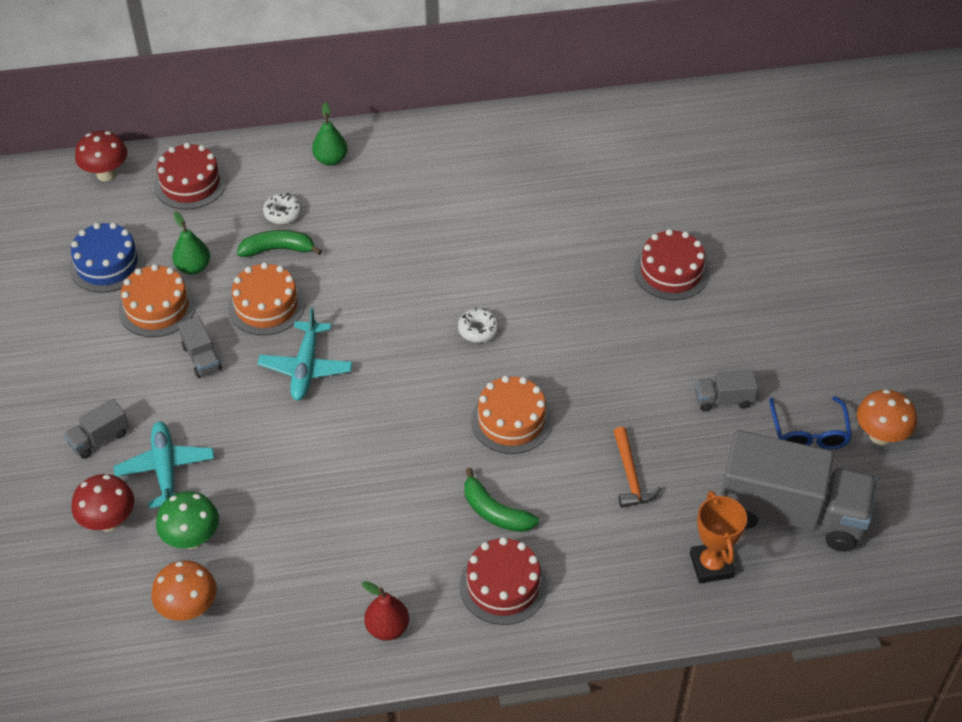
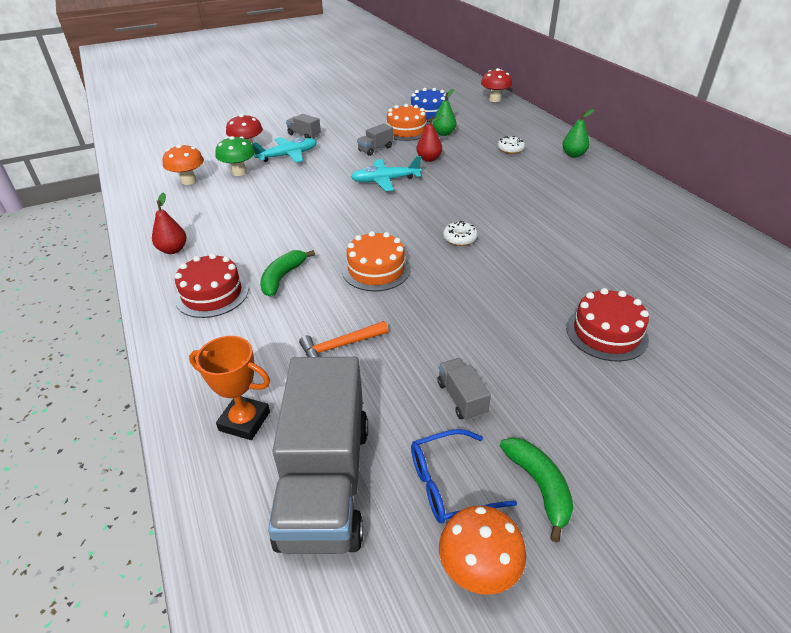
camera: 75 degrees right, 10 degrees down
(190, 183) = (509, 120): red cake -> none
(266, 305) = (429, 159): orange cake -> red pear
(278, 249) = (478, 153): green banana -> green banana (539, 486)
(711, 565) = (244, 421): orange trophy -> orange trophy turned 45 degrees clockwise

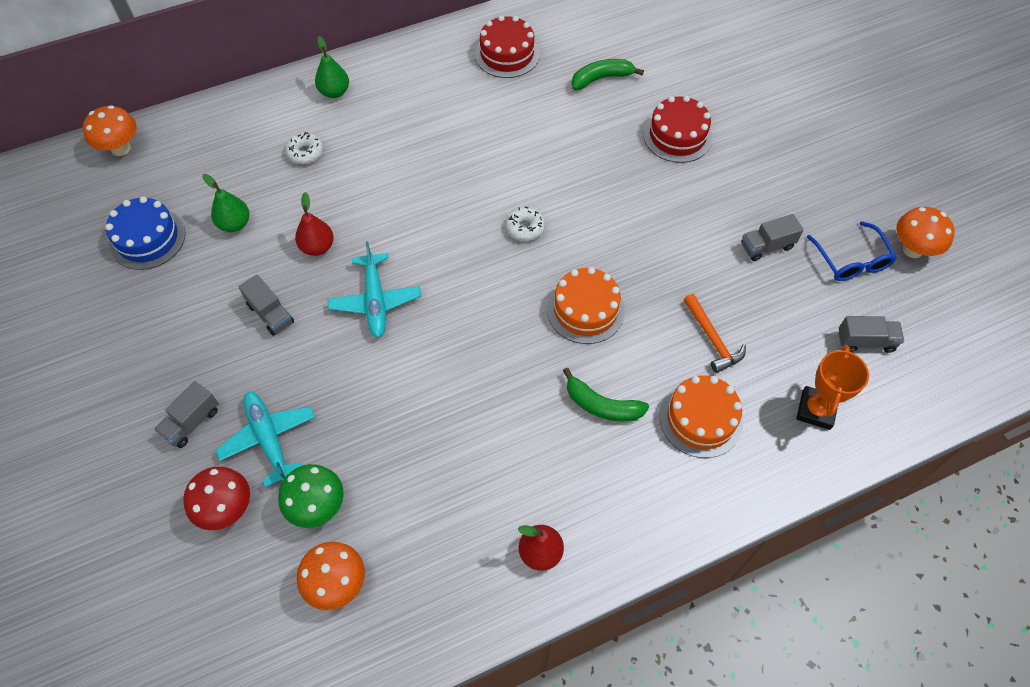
camera: 90 degrees left, 20 degrees up
(212, 294) = (635, 479): red cake -> red cake (507, 54)
(325, 482) = (865, 341): grey truck -> grey truck, size x0.42
(406, 130) = (210, 272): orange cake -> orange cake (701, 419)
(494, 100) = (121, 148): red mushroom -> orange mushroom
(539, 486) = (843, 208): green banana -> green banana (601, 78)

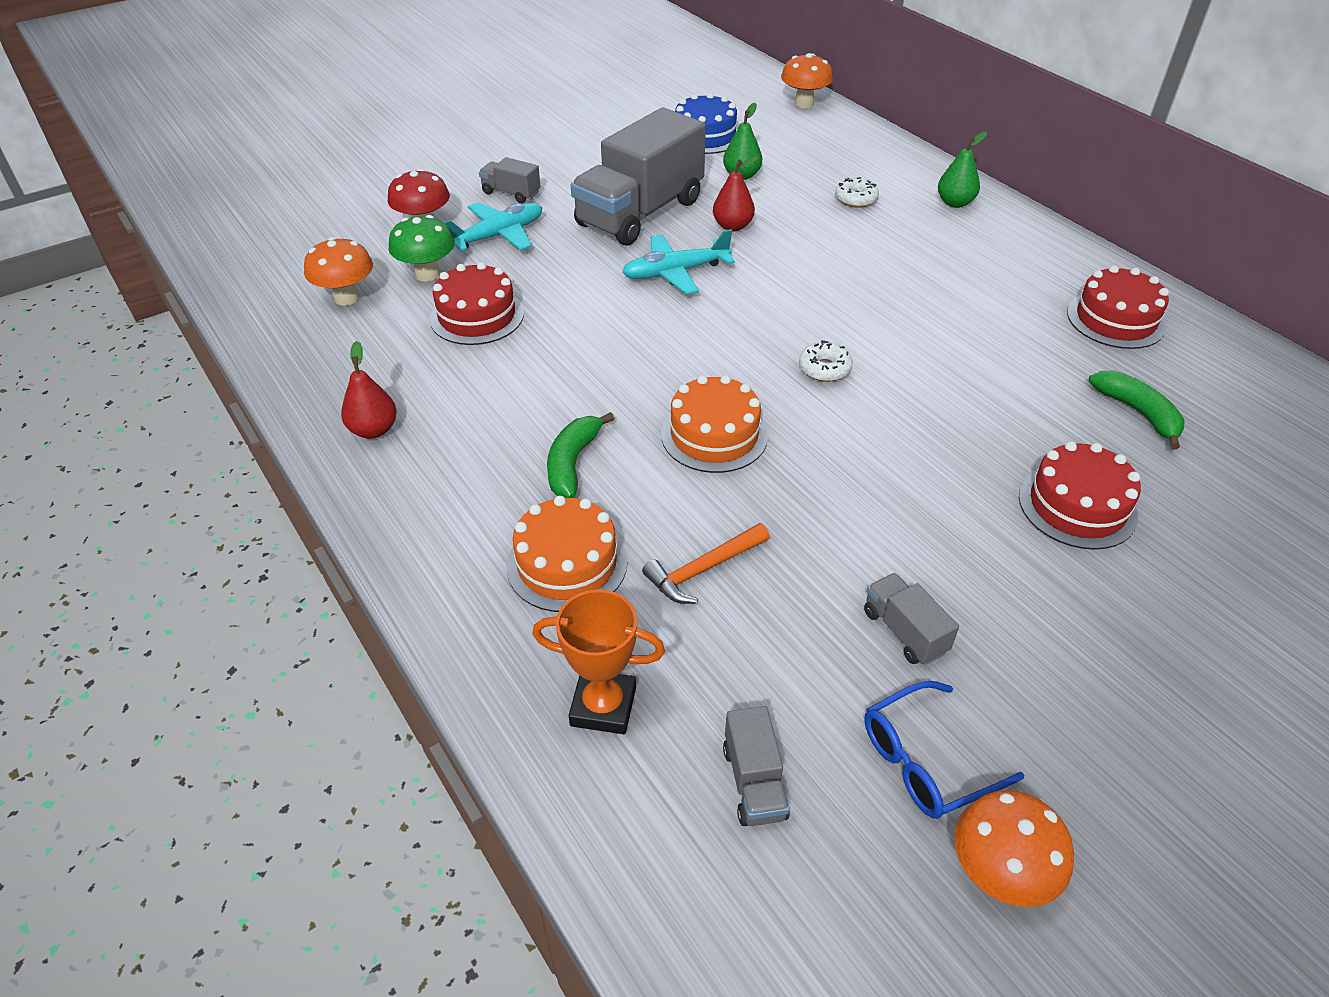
camera: 80 degrees right, 15 degrees down
(270, 314) = (640, 213): grey truck -> grey truck, size x2.37
(398, 464) = (477, 316): none -> red cake

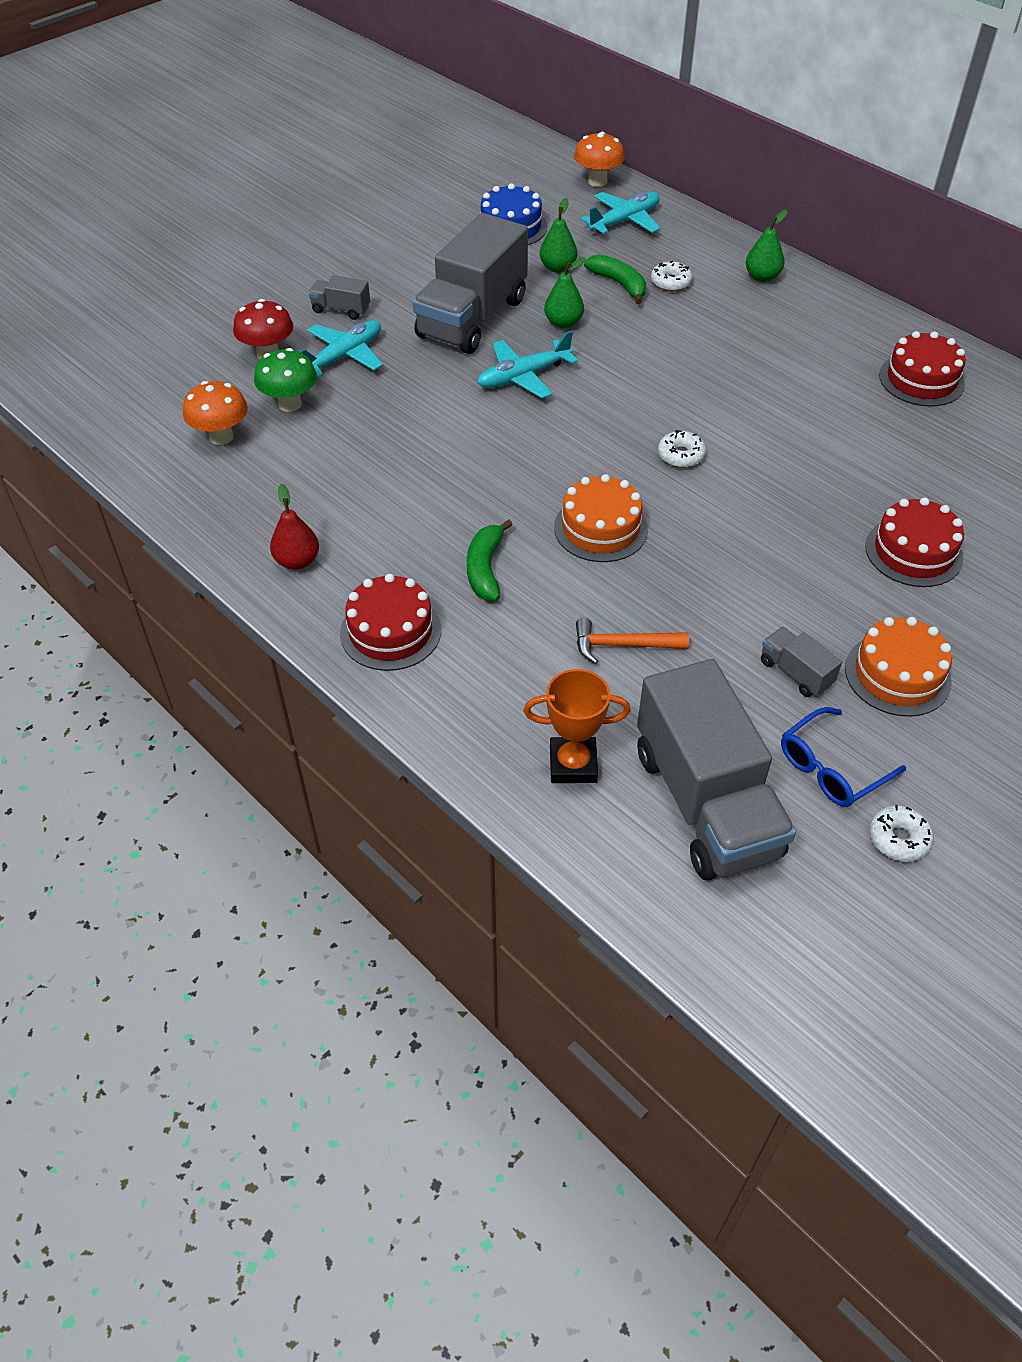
camera: 10 degrees left, 5 degrees up
(477, 316) = (352, 441): red cake -> red cake (390, 631)
(567, 564) = (508, 656): orange cake -> orange cake (897, 675)
(703, 569) = (623, 645): orange hammer -> orange hammer turned 45 degrees clockwise
(732, 226) = (563, 323): red pear -> green pear
(754, 782) = (705, 802): grey truck -> grey truck, size x2.37
(822, 140) = (624, 221): none -> turquoise plane
(998, 874) = (898, 838): orange mushroom -> white donut
(1137, 413) = (951, 464): green banana -> green banana (619, 284)

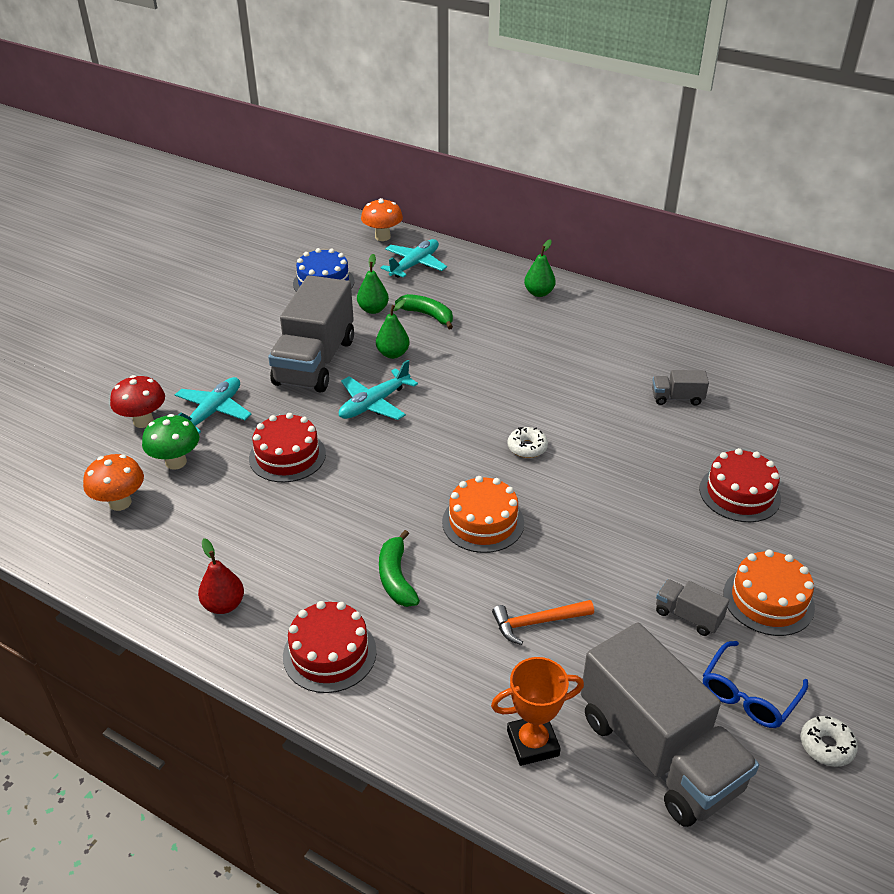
camera: 15 degrees left, 10 degrees down
(341, 309) = (198, 372): grey truck -> grey truck (677, 398)
(670, 282) = (469, 308): white donut -> none
(921, 379) = (690, 354): red cake -> red cake (287, 456)

